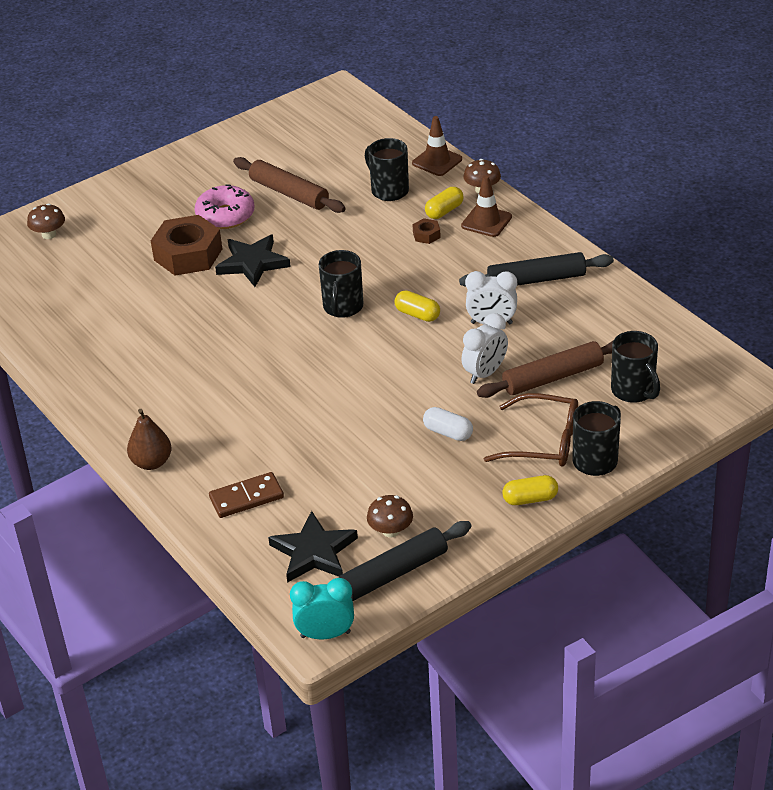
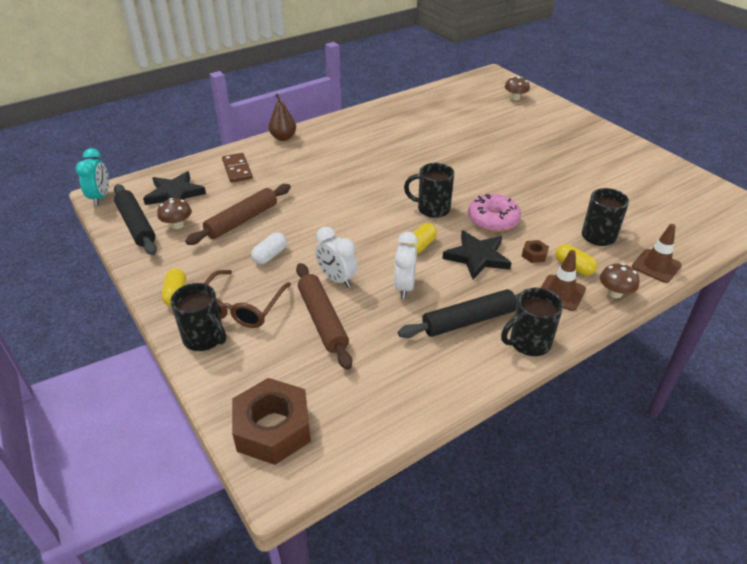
camera: 90 degrees right, 0 degrees up
(188, 254) = (497, 145): brown nut -> brown nut (273, 428)
(225, 215) = (547, 158): pink donut -> pink donut (493, 220)
(252, 263) = (488, 170): black star -> black star (477, 257)
(289, 193) = (583, 185): brown rolling pin -> brown rolling pin (242, 220)
(536, 280) = (468, 320): black rolling pin -> black rolling pin turned 75 degrees clockwise
(634, 391) = (289, 375): black mug -> black mug (528, 343)

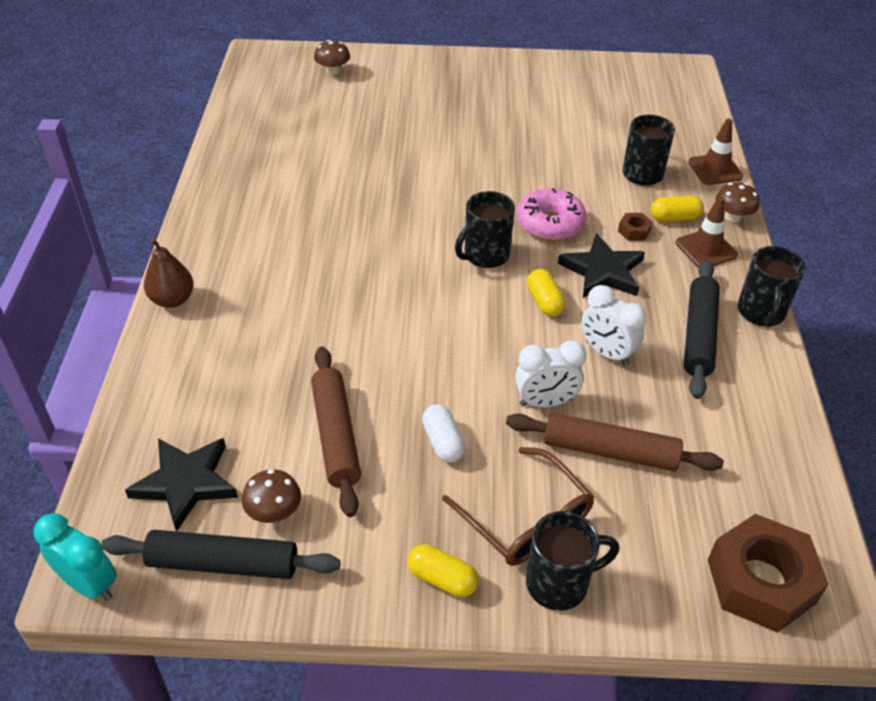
camera: 55 degrees left, 5 degrees up
(237, 169) = (200, 384): brown domino -> none

